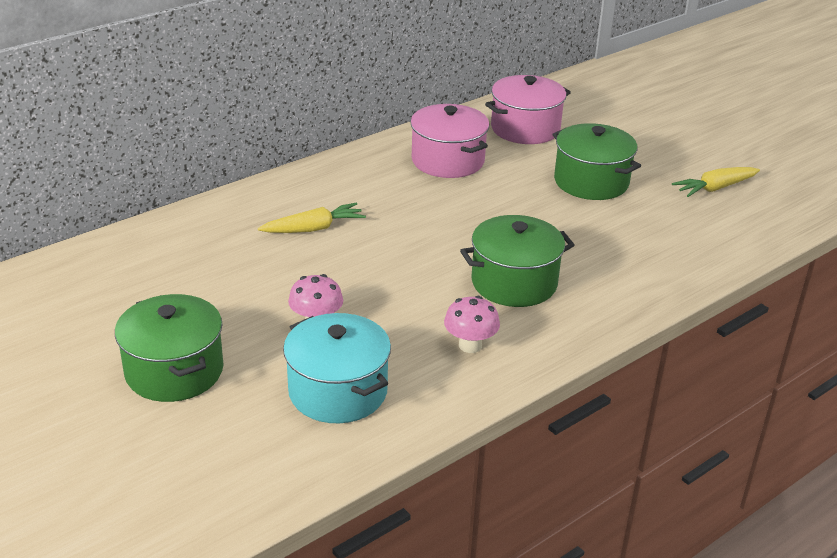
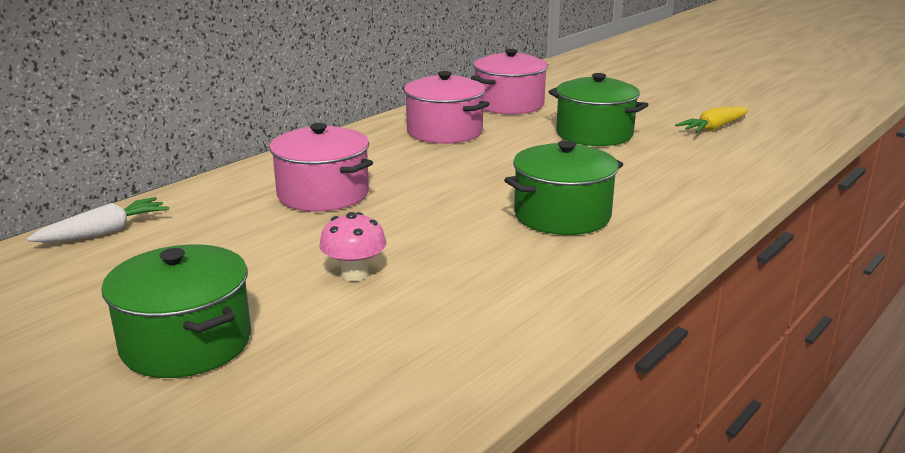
camera: 10 degrees left, 10 degrees down
(126, 249) = (104, 232): none -> white carrot
(313, 229) = (323, 194): yellow carrot -> pink pot
(338, 391) = (405, 337): turquoise pot -> none
(470, 345) = (543, 274): pink mushroom -> none

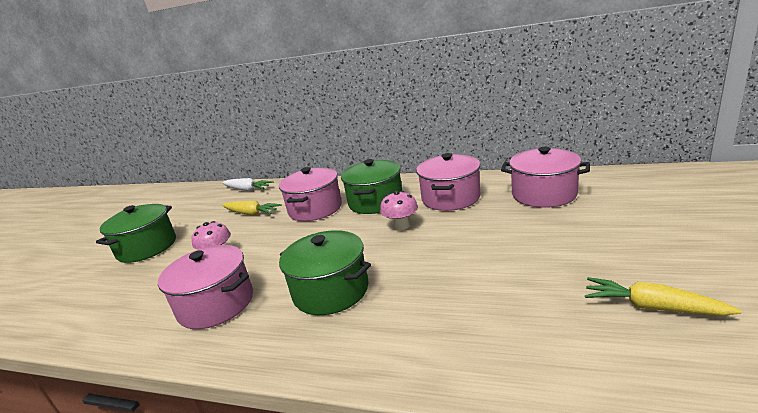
camera: 70 degrees right, 0 degrees up
(236, 238) = (251, 214): none -> yellow carrot
(470, 163) = (401, 226): none -> pink mushroom
(505, 282) = (216, 304): none -> pink pot
(594, 134) = (525, 248): green pot -> green pot (375, 202)

